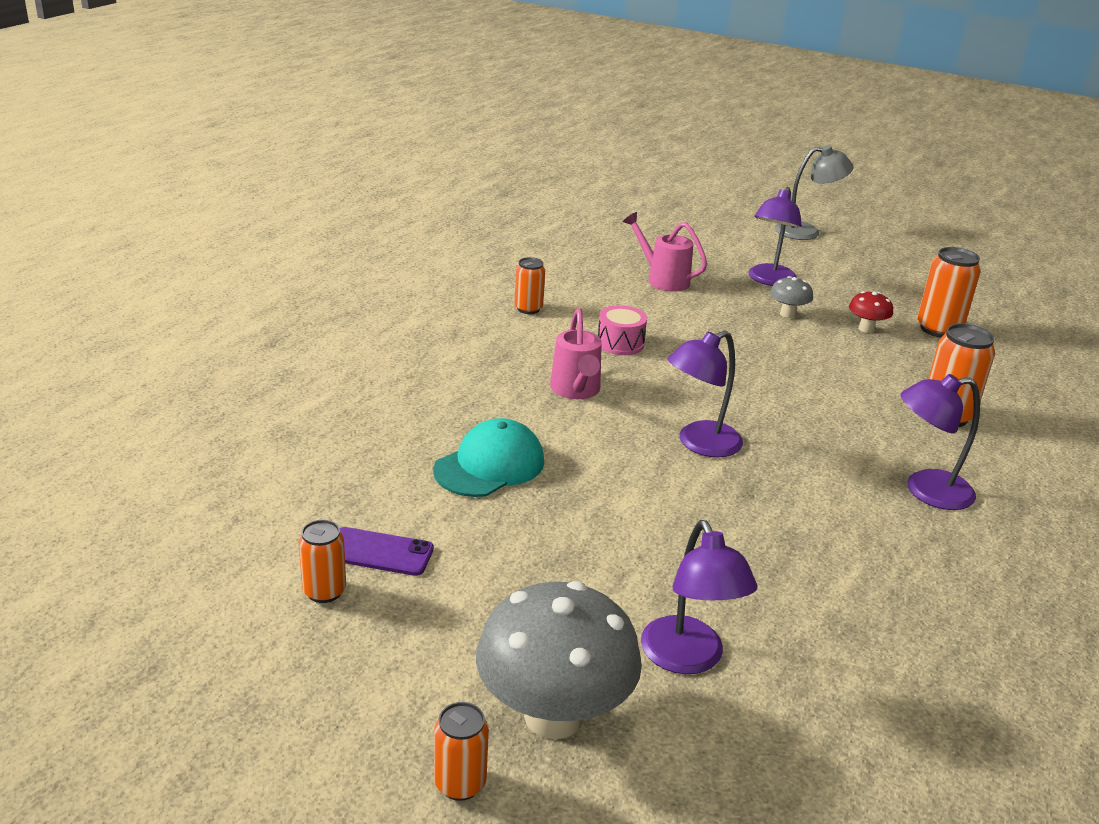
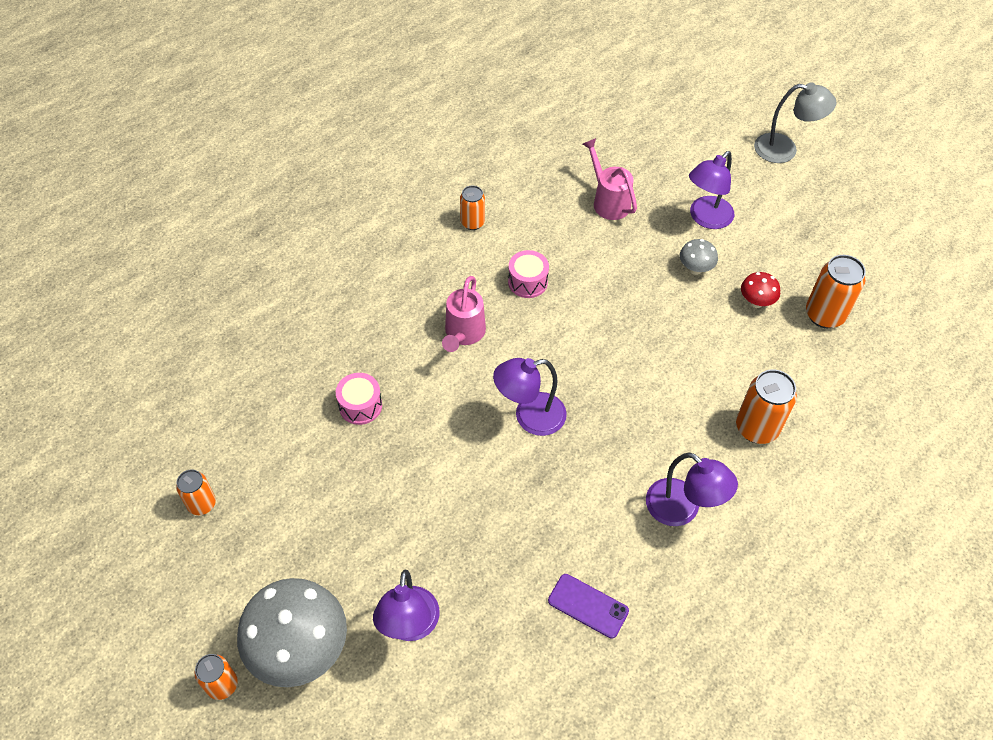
camera: 20 degrees right, 25 degrees up
(379, 552) = (250, 476): purple phone -> purple phone (588, 606)
(489, 465) = (360, 406): turquoise cap -> pink drum
(926, 491) = (682, 510): purple lamp -> purple lamp turned 150 degrees counterclockwise

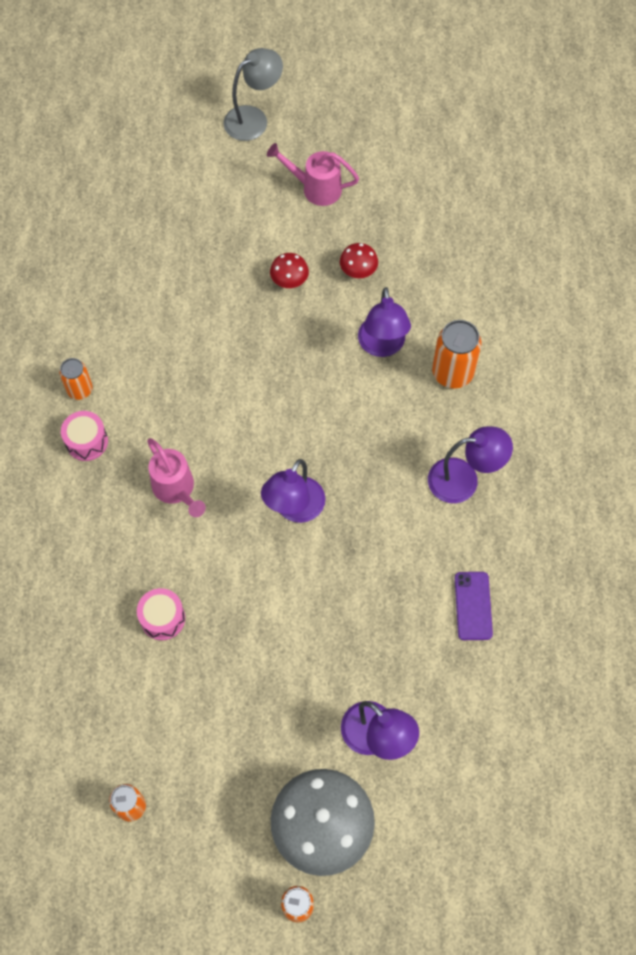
camera: 45 degrees left, 10 degrees up
(527, 282) = (178, 403): pink drum -> pink drum (87, 441)
(588, 606) = (473, 606): purple phone -> purple phone turned 75 degrees counterclockwise
(608, 201) = (167, 278): pink watering can -> pink watering can (316, 188)
(695, 269) = (289, 282): grey mushroom -> red mushroom
(706, 218) = (255, 231): purple lamp -> purple lamp (382, 346)
(824, 315) = (413, 241): orange can -> none

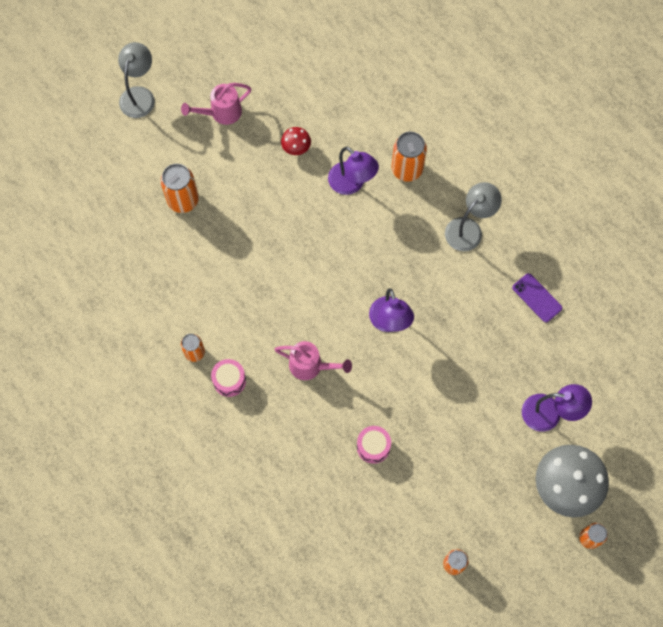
camera: 40 degrees left, 5 degrees up
(203, 242) = (183, 200): none -> orange can
(289, 282) = (260, 185): red mushroom -> none
(464, 480) = (469, 228): purple lamp -> grey lamp

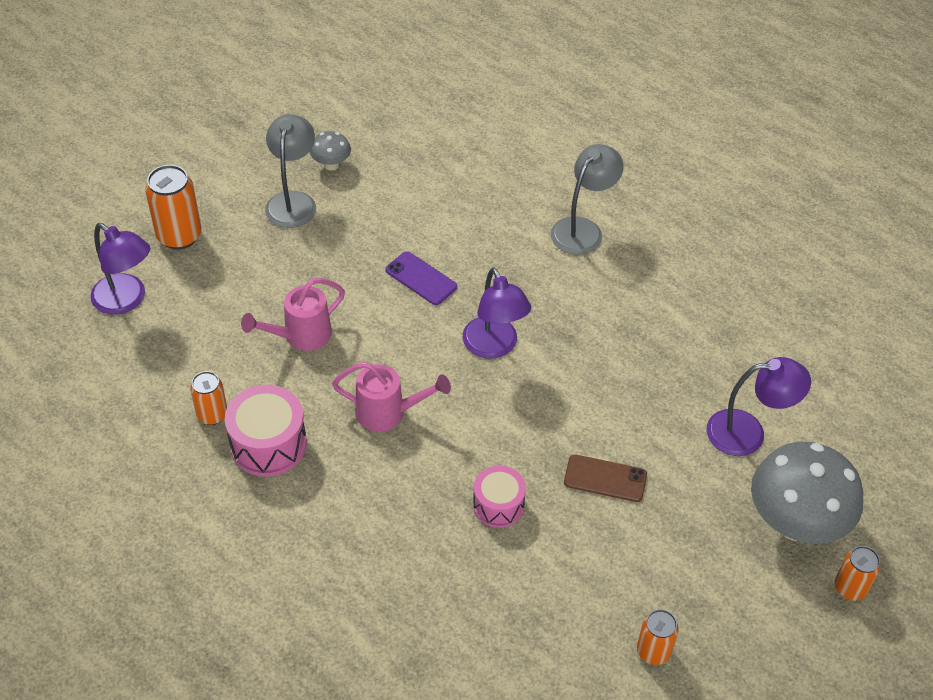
camera: 10 degrees left, 20 degrees down
(139, 95) = (109, 129): grey lamp -> grey lamp (293, 201)
(221, 113) = (224, 137): pink watering can -> pink watering can (301, 336)
(229, 380) = (268, 444): pink drum -> pink drum, size x1.52
(296, 148) = (331, 165): red mushroom -> grey mushroom
(352, 184) = (413, 196): purple lamp -> purple lamp (126, 300)
(407, 169) = (485, 173): orange can -> none
(446, 436) = (605, 478): none -> brown phone
(537, 298) = (694, 297): purple phone -> purple phone (421, 278)

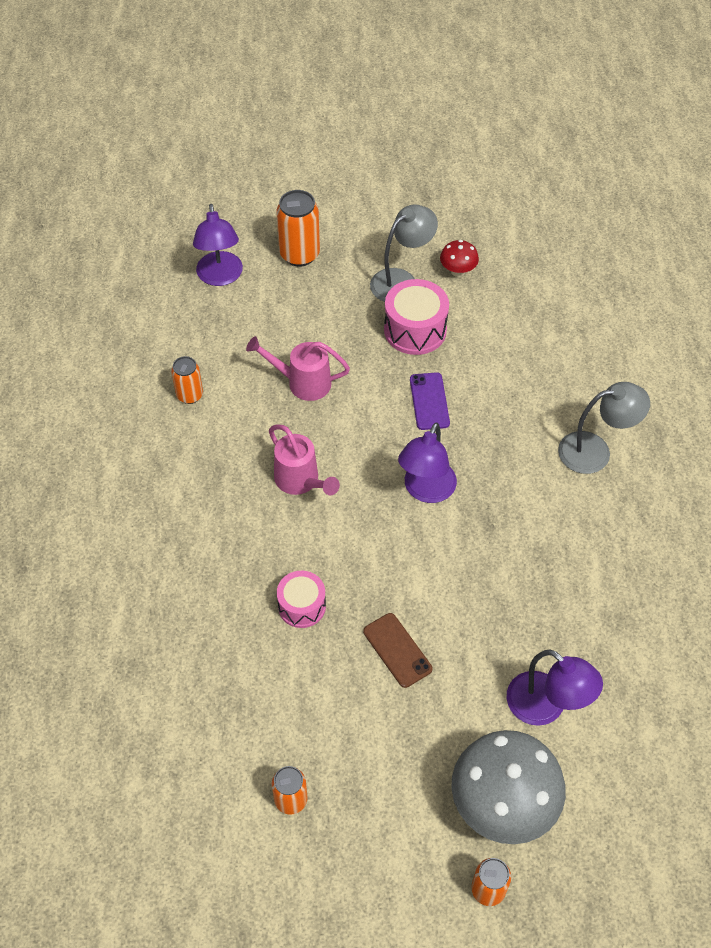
camera: 45 degrees right, 5 degrees up
(268, 444) = (202, 442): pink drum -> pink drum (415, 330)
(331, 165) = (457, 271): grey mushroom -> red mushroom

